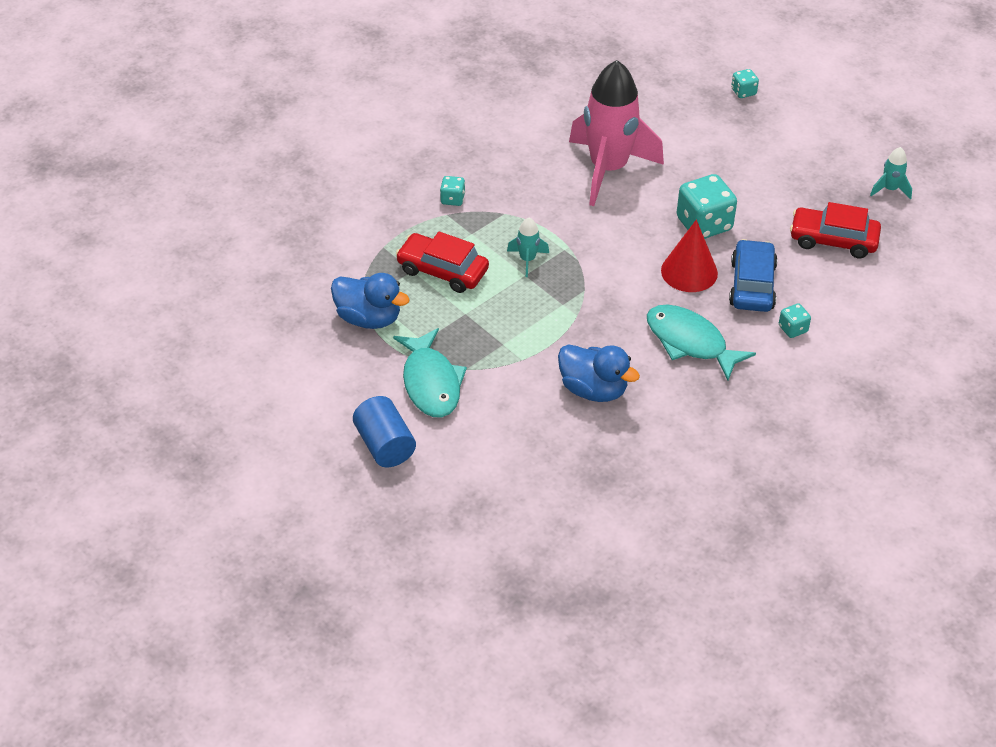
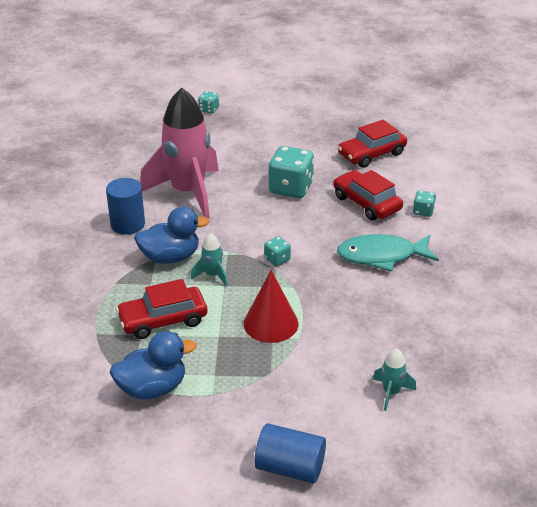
camera: 45 degrees left, 10 degrees down
(431, 383) = (260, 398): turquoise fish -> none
(452, 199) = (106, 271): turquoise dice -> turquoise dice (277, 259)
(520, 167) = (127, 224): none -> blue cylinder
(593, 389) = (369, 323): blue duck -> blue duck (170, 257)
(689, 272) = (321, 218): red cone -> red cone (271, 323)
(752, 285) = (366, 203): blue car -> red car
(890, 189) = (360, 114): turquoise rocket -> turquoise rocket (391, 392)

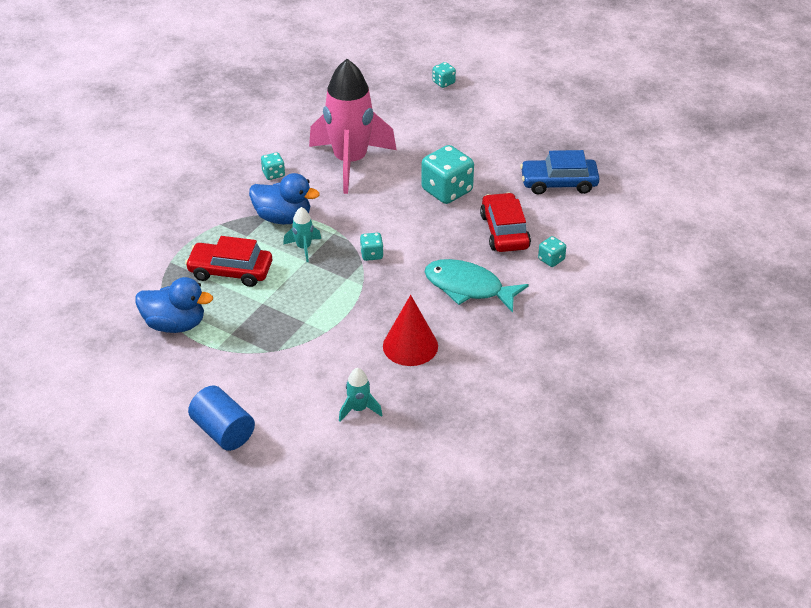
camera: 30 degrees right, 5 degrees up
(127, 224) = (273, 174): blue cylinder -> turquoise dice
(271, 323) = (314, 309): red cone -> red cone (410, 346)
(371, 154) = (559, 183): red car -> blue car

